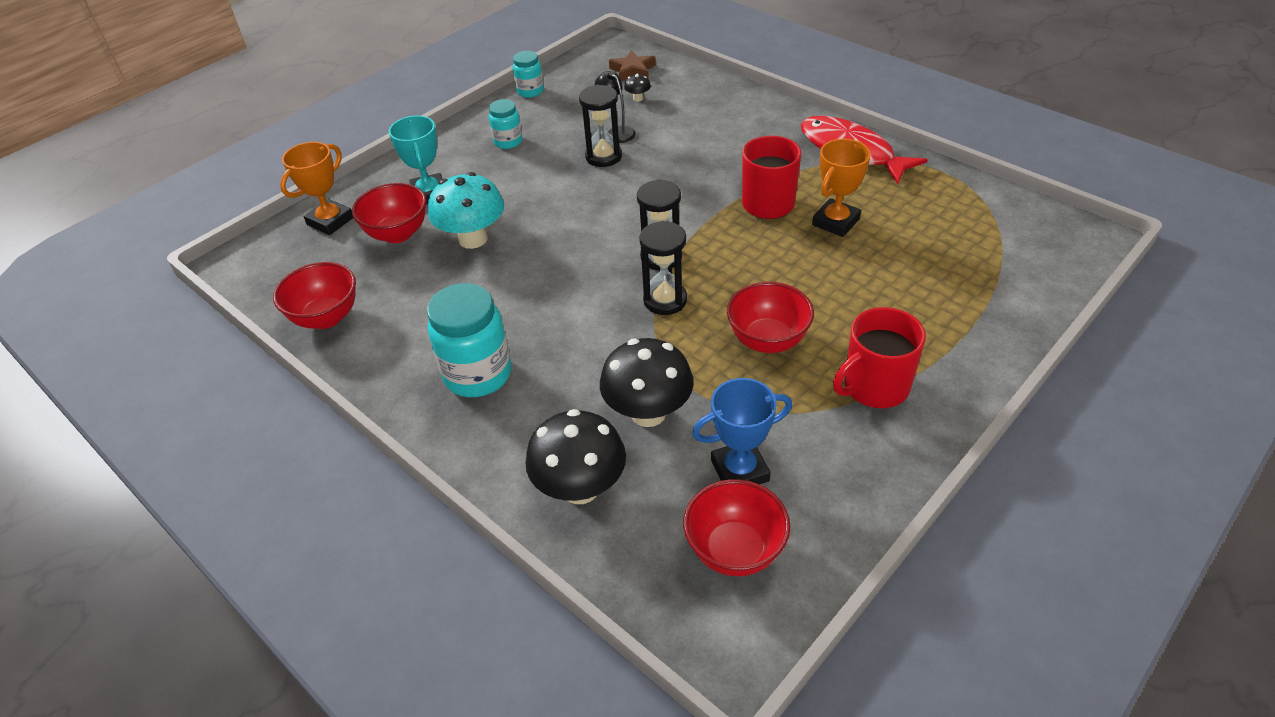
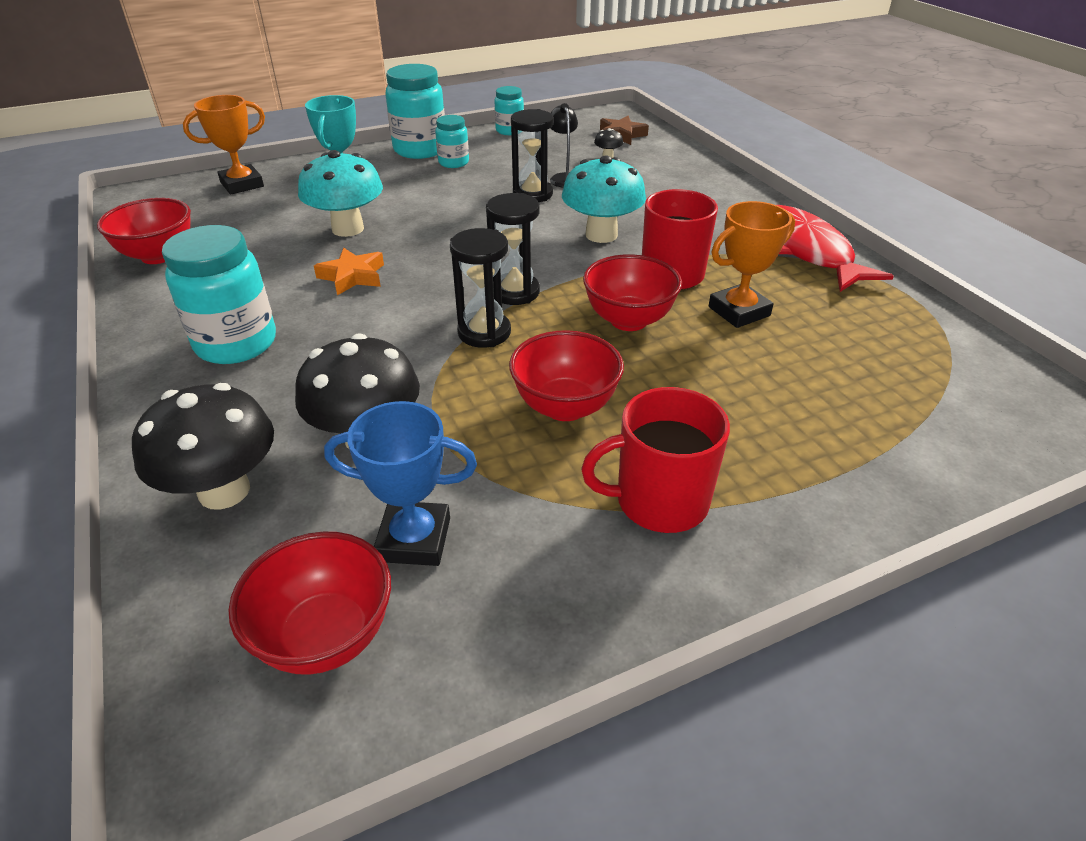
camera: 20 degrees right, 5 degrees down
(397, 234) = (287, 208): red bowl -> red bowl (628, 320)
(465, 135) = (420, 150): none -> turquoise jar
(518, 284) = (353, 276): none -> orange star
(689, 182) = (601, 235): none -> turquoise mushroom

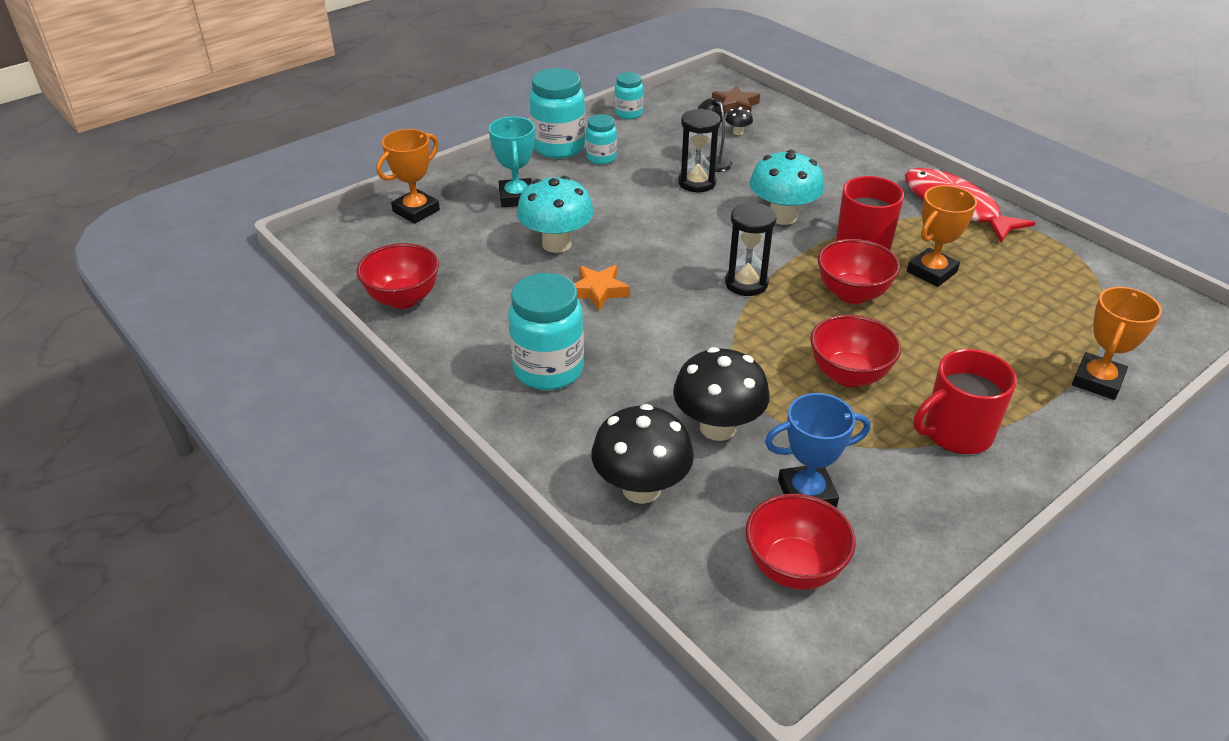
camera: 15 degrees left, 0 degrees up
(484, 332) = (746, 324): black hourglass -> none
(892, 471) = (1097, 381): none -> orange trophy

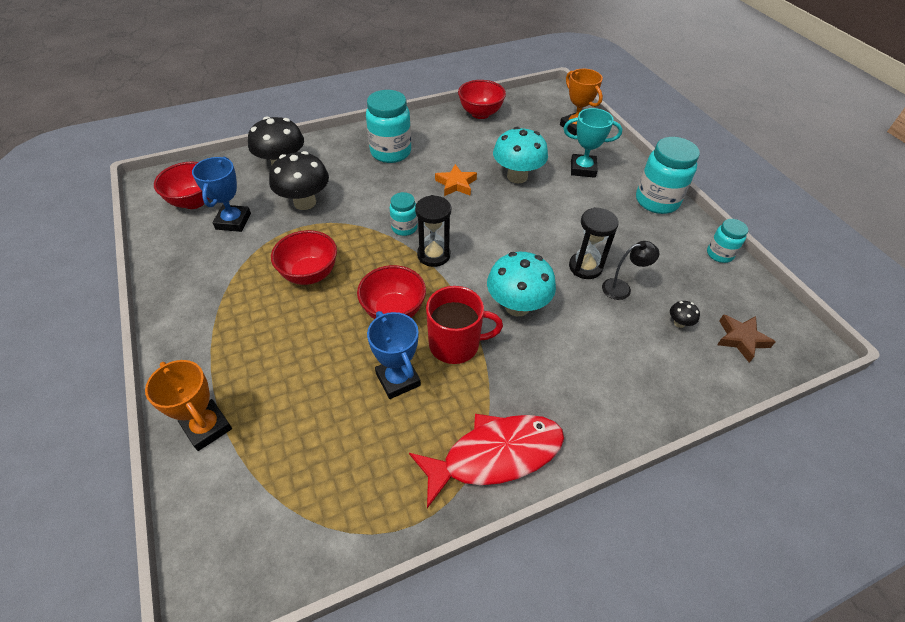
camera: 105 degrees right, 10 degrees up
(601, 158) = (636, 220): turquoise jar -> turquoise jar (404, 228)
(932, 272) = (398, 379): orange trophy -> blue trophy
(956, 433) = (224, 307): red mug -> none

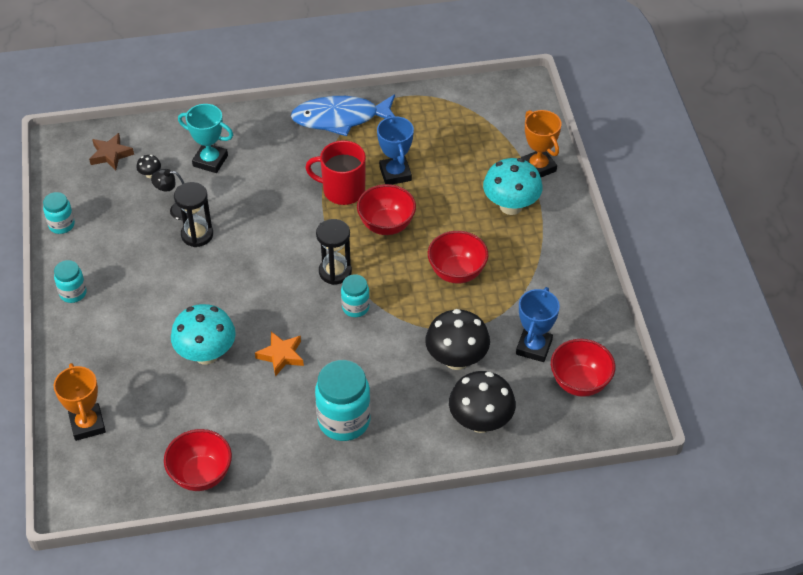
camera: 165 degrees left, 0 degrees up
(495, 455) = (340, 118): red fish -> blue fish
(517, 306) = (278, 211): turquoise mushroom -> turquoise mushroom (511, 206)
(583, 169) = (123, 352): turquoise trophy -> turquoise trophy (210, 161)
(657, 201) = (73, 293): turquoise jar -> turquoise jar, size x0.56

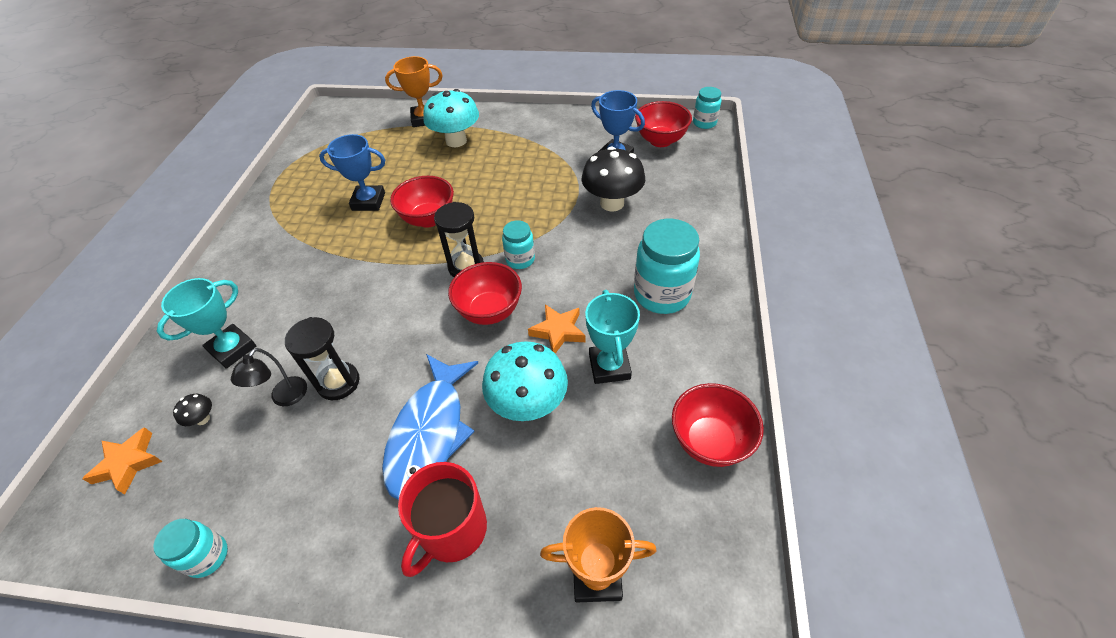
camera: 70 degrees left, 0 degrees up
(73, 293) = (348, 559): turquoise jar -> turquoise jar (704, 123)
(111, 155) = (128, 463): brown star -> orange star
(254, 398) = (609, 366): none -> turquoise trophy
(340, 118) = (266, 226): blue fish -> blue fish (430, 433)
(342, 190) = (362, 242): red mug -> red mug (452, 531)
(457, 272) = (512, 185): red bowl -> red bowl (489, 311)
(480, 422) = (686, 201): black mushroom -> none

